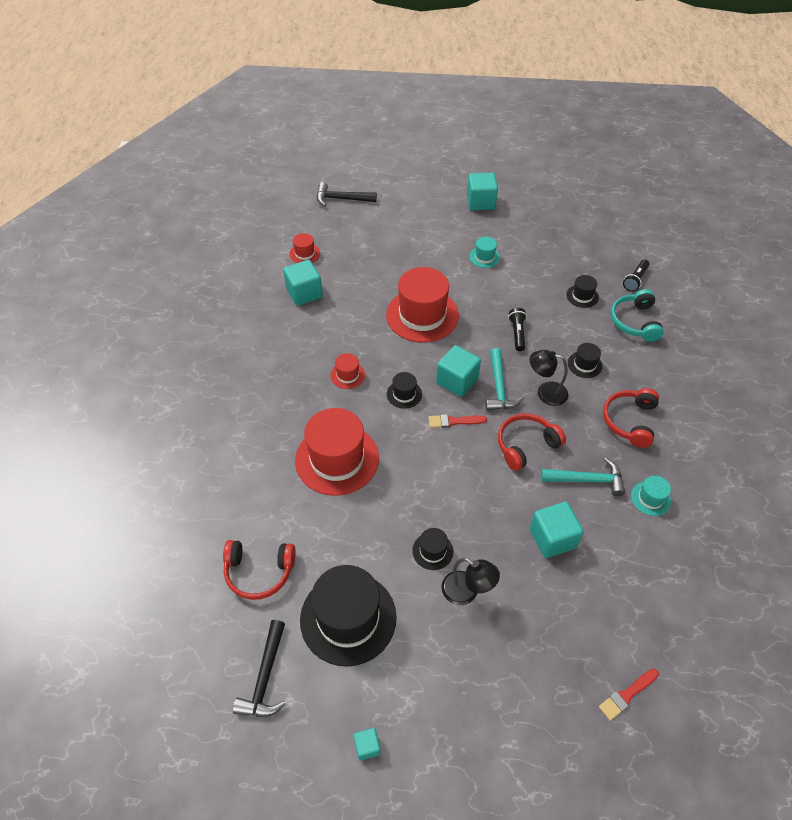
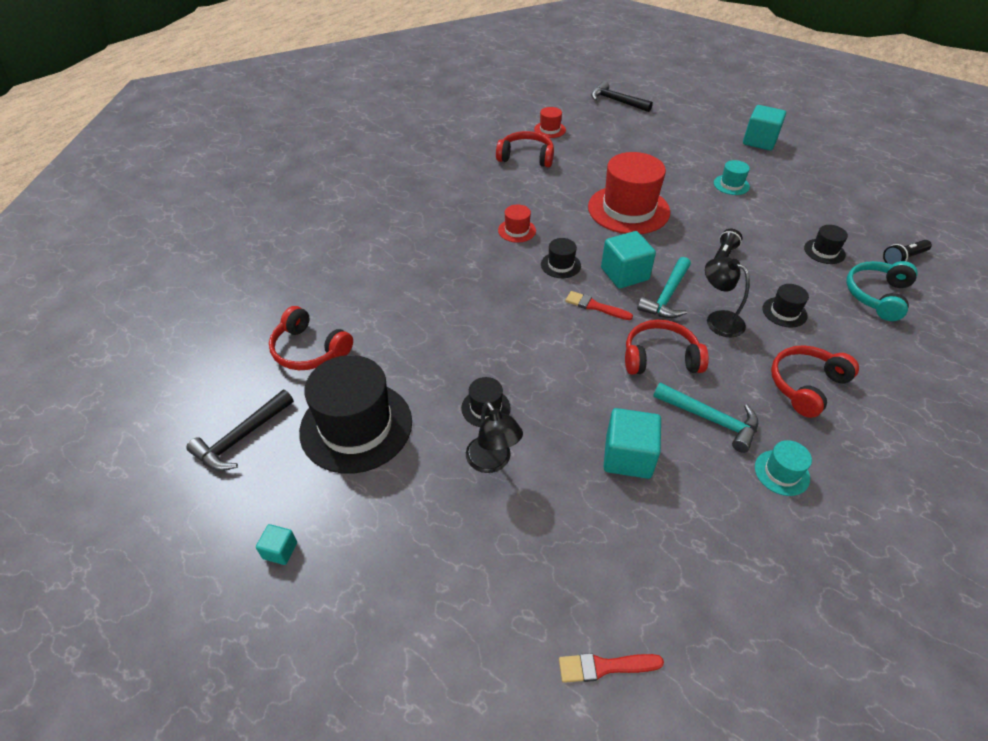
camera: 30 degrees right, 5 degrees down
(304, 293) = (526, 157): turquoise cube -> red headphones
(337, 459) = (453, 291): red hat -> none

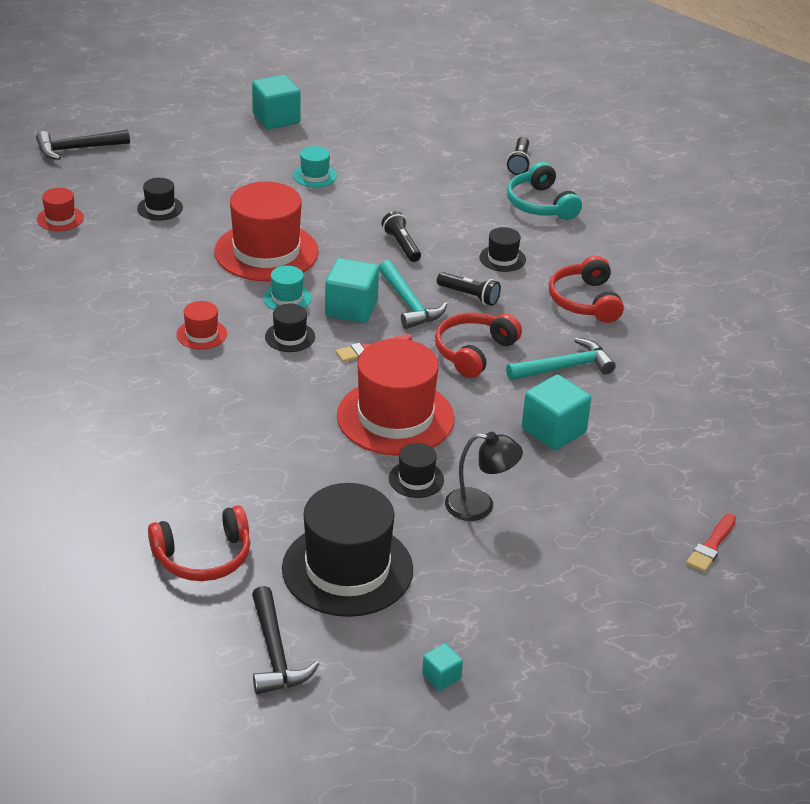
camera: 55 degrees left, 10 degrees down
(526, 157) = (86, 261): red headphones -> none
(539, 359) = (395, 417): none -> red hat
(718, 320) = (469, 296): black lamp -> black flashlight
(781, 472) = (646, 367): turquoise hat -> turquoise hat (287, 298)
(824, 251) = (462, 191): black hat -> black hat (160, 208)

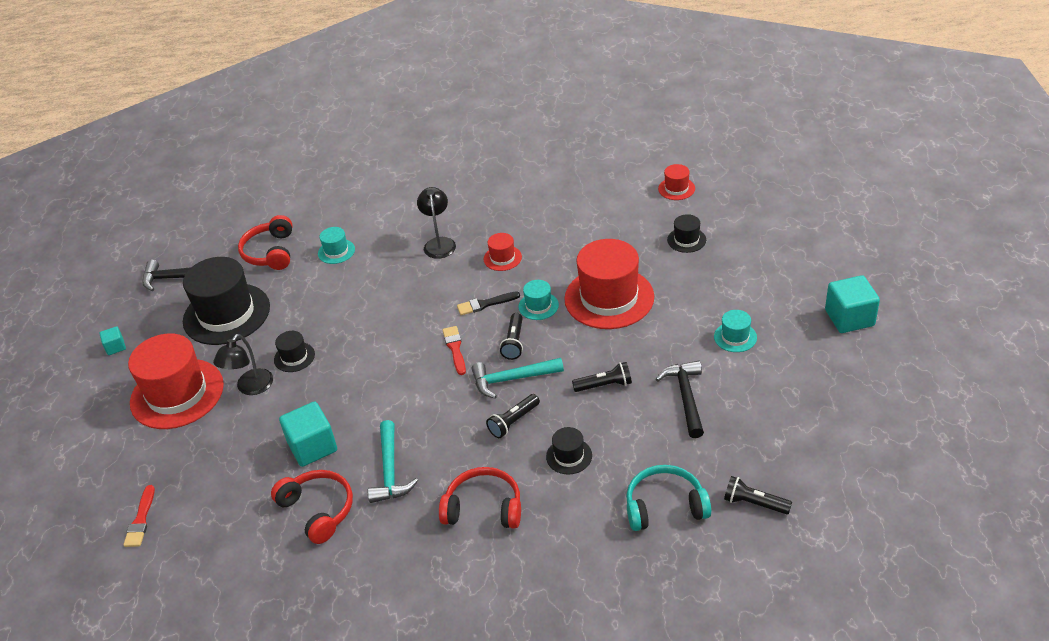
camera: 110 degrees right, 5 degrees up
(77, 149) = (788, 195): black hammer -> black hammer (686, 397)
(174, 391) = (439, 243): none -> black lamp
(197, 486) = (336, 251): none -> turquoise hat
(290, 337) = (485, 304): black hat -> black brush
(351, 308) = (514, 342): turquoise cube -> black flashlight
(395, 417) = (366, 354): red hat -> red hat (177, 394)
(473, 352) = (431, 412): red headphones -> red headphones (318, 510)
(711, 546) = (141, 520): red brush -> red brush turned 135 degrees counterclockwise

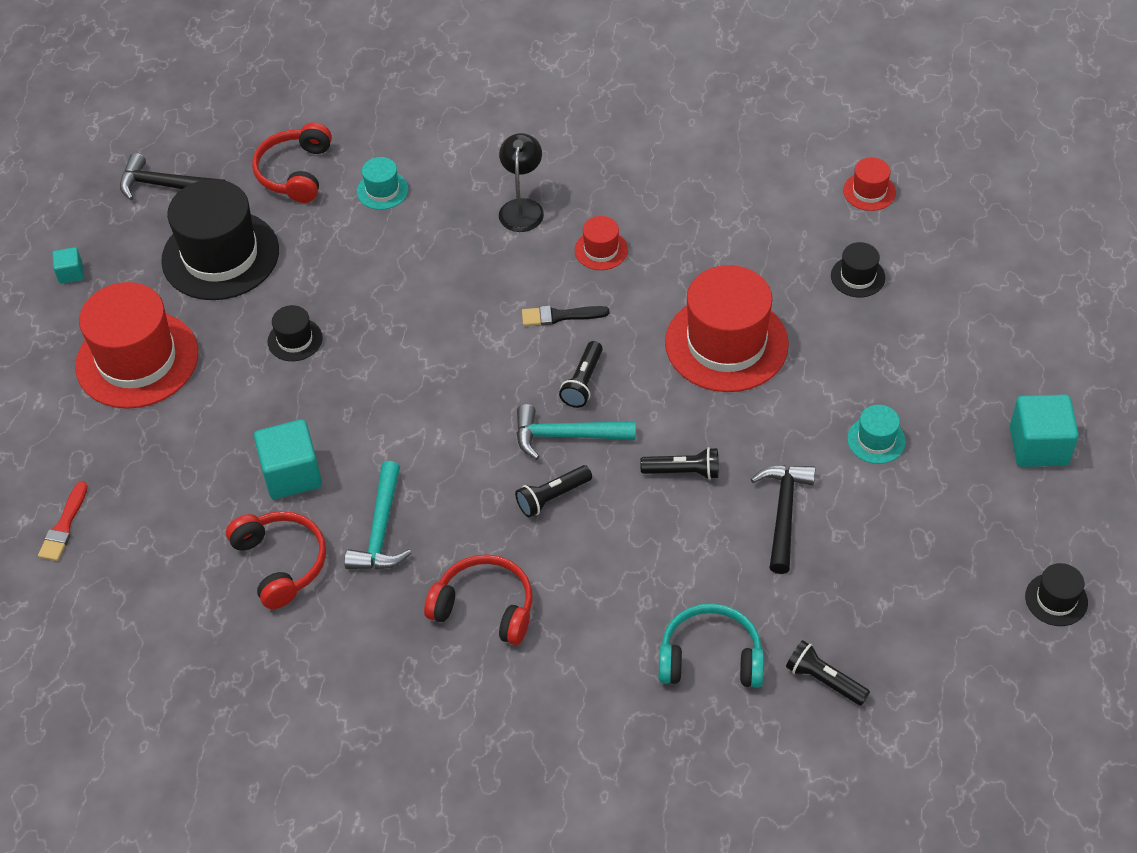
camera: 10 degrees right, 10 degrees up
(250, 388) = (231, 372): black lamp -> none
(455, 349) = (504, 374): red brush -> none
(538, 306) = (629, 334): turquoise hat -> none
(569, 456) = (610, 561): black hat -> black hat (1056, 599)

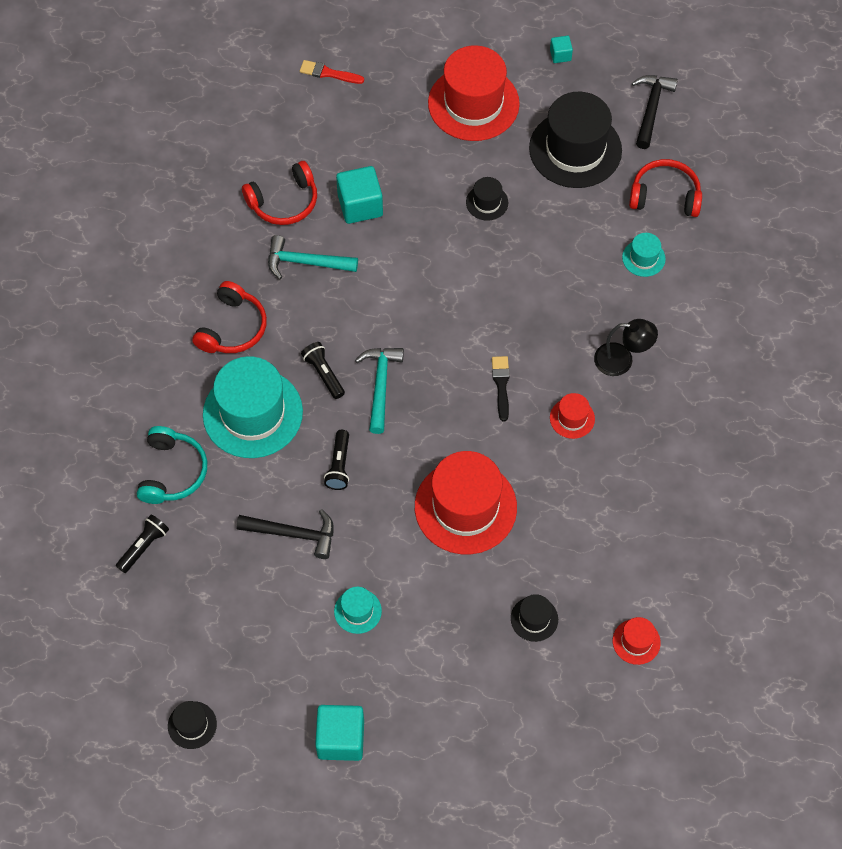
camera: 90 degrees right, 10 degrees up
(583, 382) = (432, 399): black flashlight -> none
(615, 572) = (253, 413): none -> turquoise hat

